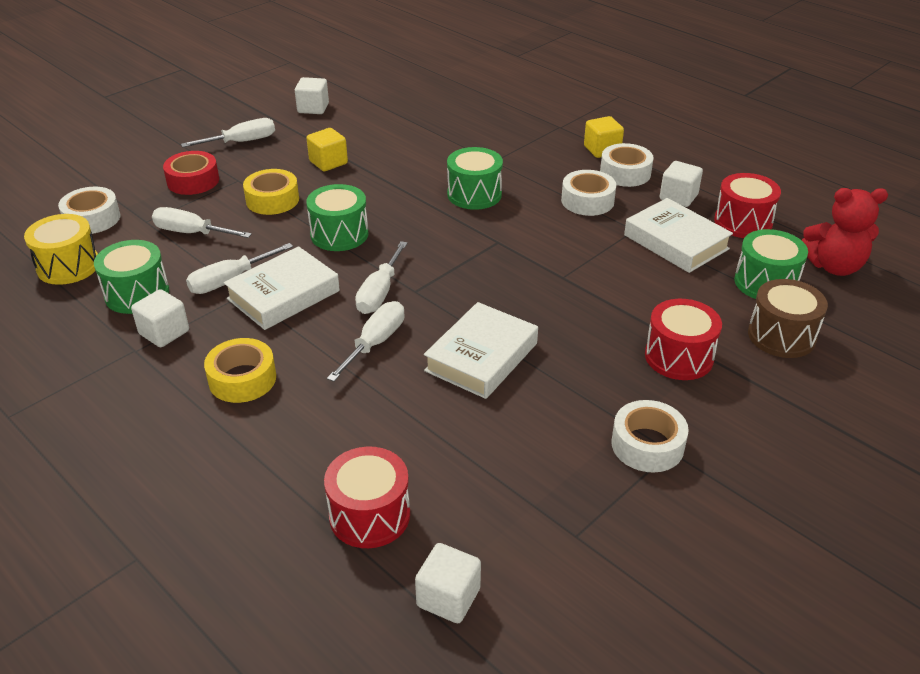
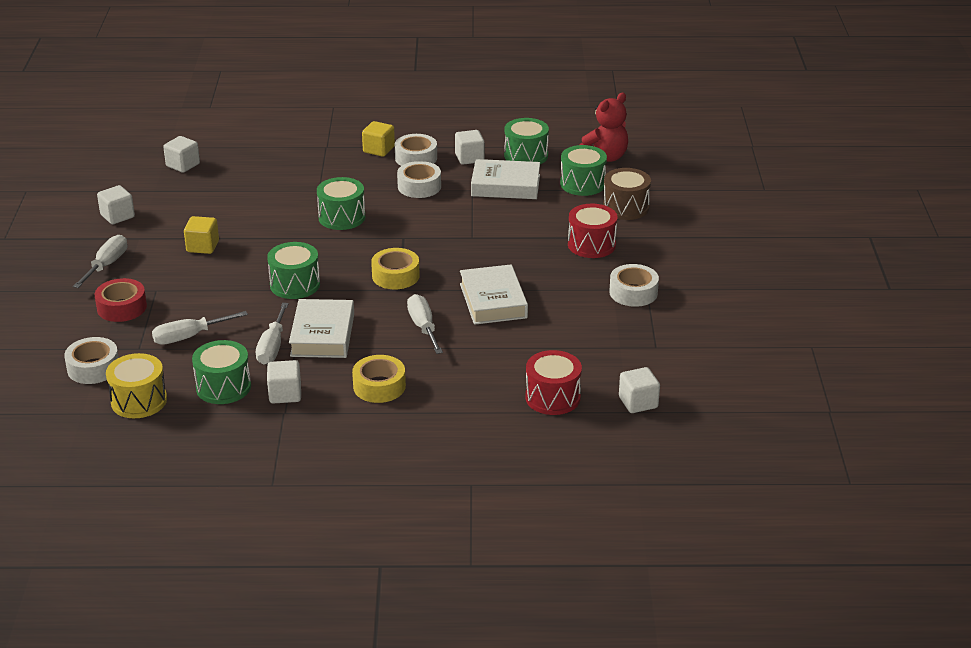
camera: 45 degrees left, 5 degrees down
(272, 200) = (208, 289): yellow tape -> yellow tape (395, 276)
(379, 293) = (380, 302): white screwdriver -> none
(423, 91) = (183, 165): none -> white cube
(743, 222) = (526, 155): red drum -> green drum

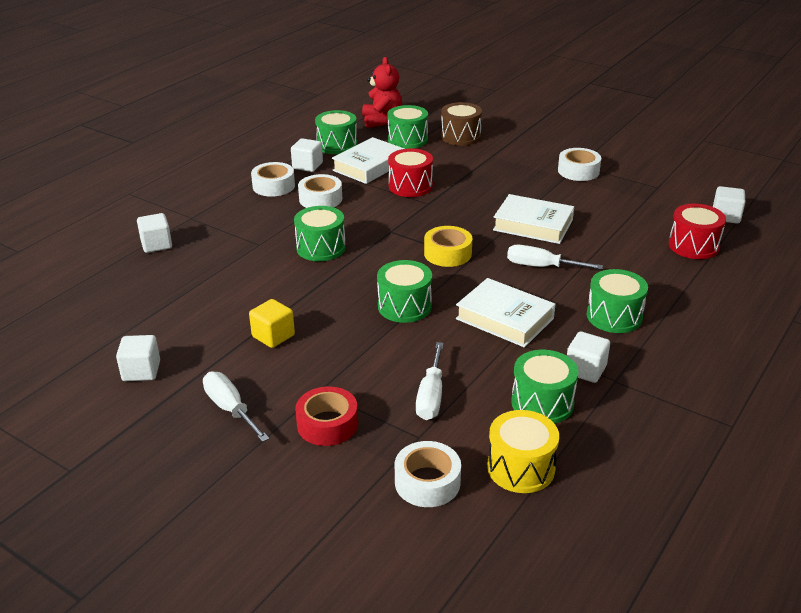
camera: 55 degrees left, 0 degrees up
(183, 165) = (103, 300): white cube -> white cube (156, 245)
(272, 347) = (498, 352): white screwdriver -> none
(379, 150) = (235, 197): yellow cube -> none
(379, 386) = (614, 316): yellow tape -> green drum
(591, 245) = (496, 164): red drum -> red drum (410, 186)

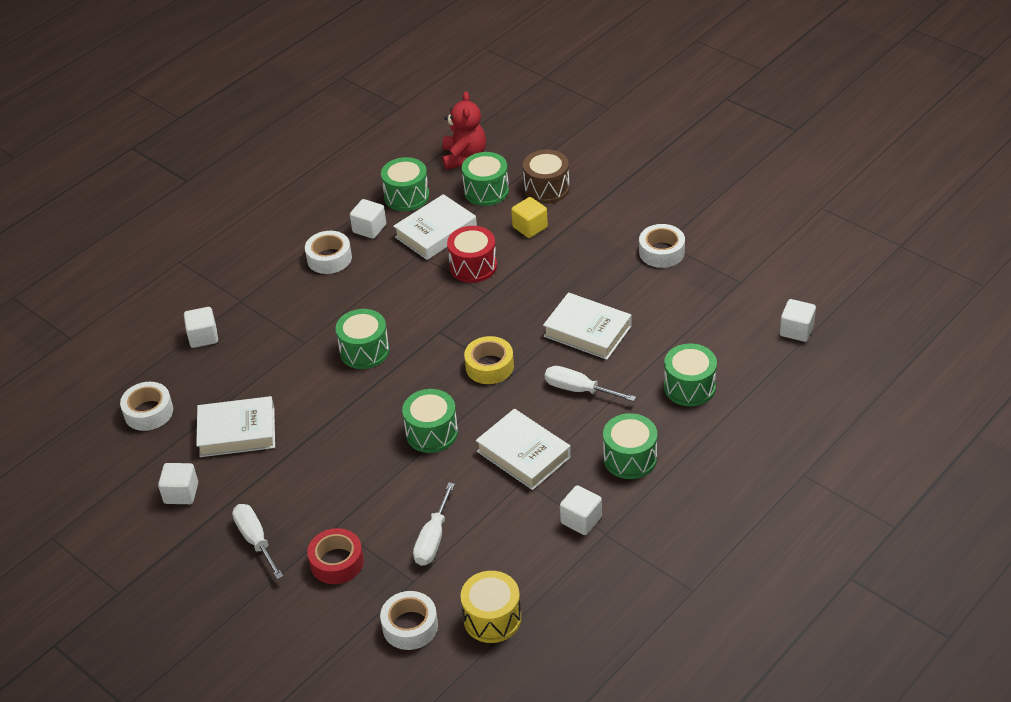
camera: 10 degrees right, 10 degrees up
(199, 316) = (237, 432): none -> white book
(273, 336) = (303, 461): yellow cube -> yellow cube (530, 227)
(320, 199) = (375, 280): white tape -> white tape (148, 412)
(542, 403) = (530, 553): green drum -> green drum (689, 387)
(693, 246) = (745, 370): red drum -> none

